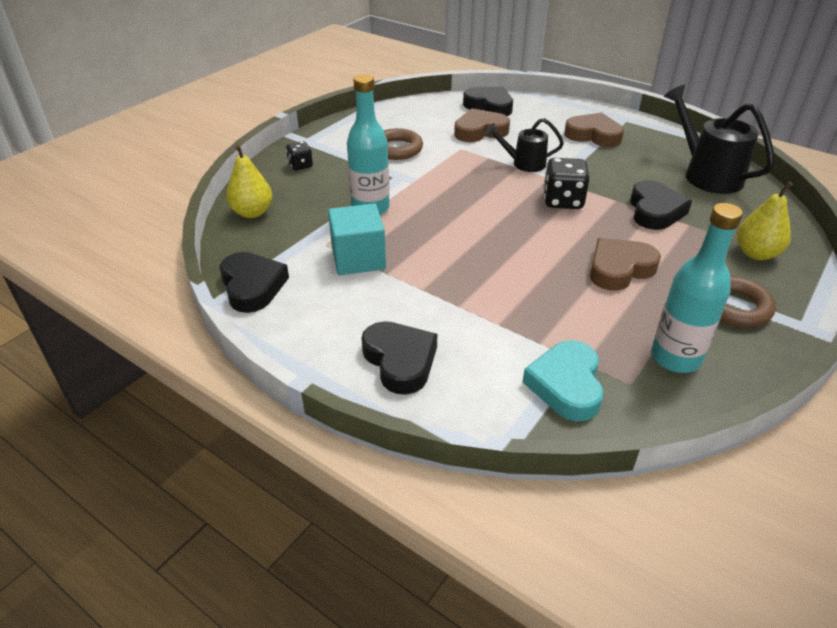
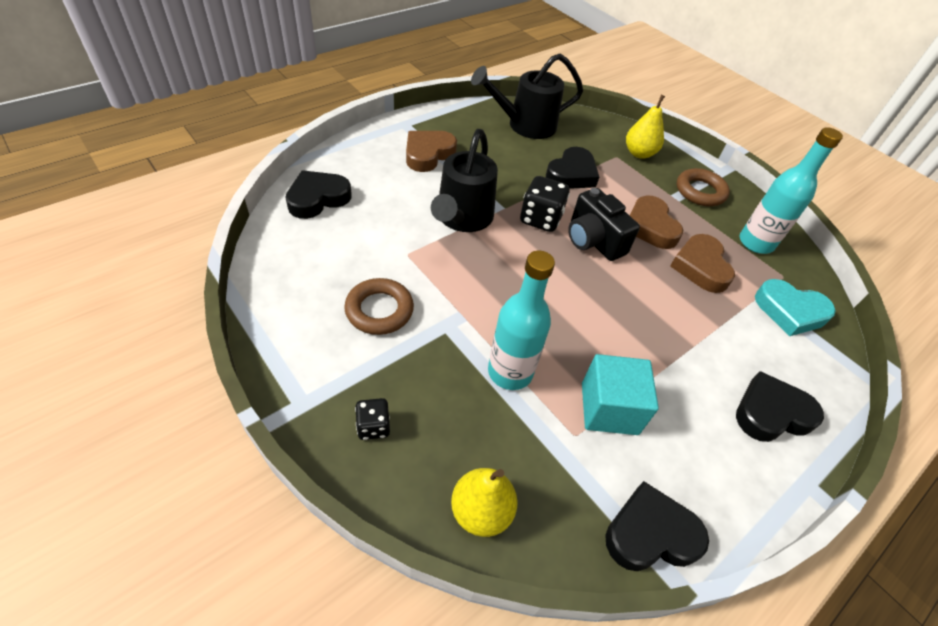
camera: 80 degrees left, 10 degrees up
(480, 131) = (375, 226): brown heart -> brown heart (700, 267)
(523, 163) = (462, 219): black watering can -> black watering can, size x1.67
(560, 233) = (593, 240): none -> black camera
(655, 211) = (571, 174): black heart -> black heart turned 105 degrees clockwise

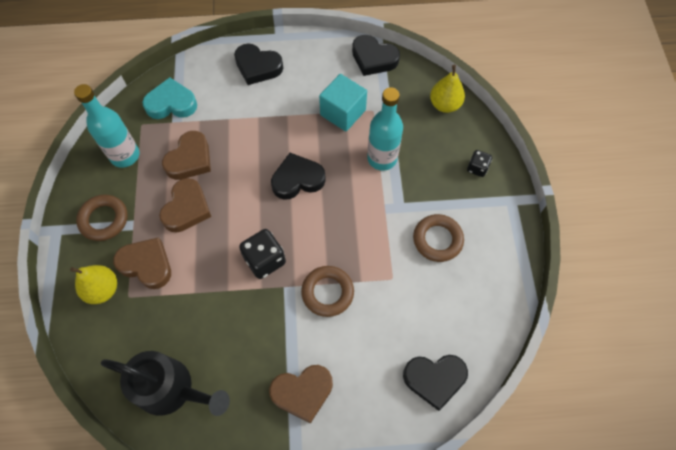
camera: 140 degrees left, 15 degrees up
(462, 219) = (327, 292): black watering can -> brown ring
(571, 174) = (192, 295): black heart -> black heart (297, 179)
(593, 240) = (243, 219): black camera -> none
(629, 178) = (146, 265): none -> brown heart
(790, 311) = (171, 103): turquoise heart -> turquoise heart turned 60 degrees counterclockwise

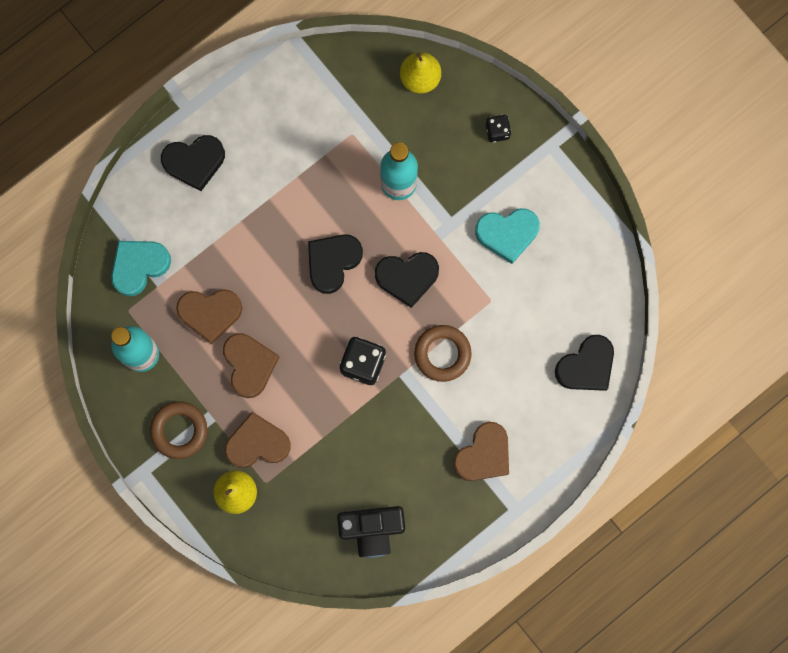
camera: 35 degrees left, 15 degrees up
(173, 389) = (372, 530): black watering can -> black camera
(190, 159) = (210, 314): brown heart -> brown heart turned 90 degrees clockwise
(343, 112) = (323, 157): turquoise cube -> none
(373, 58) = (309, 69): black heart -> black heart (407, 277)
(437, 240) = (507, 234): brown ring -> turquoise heart

